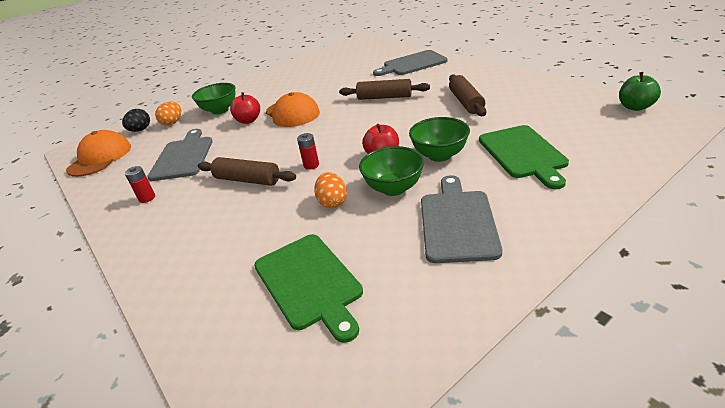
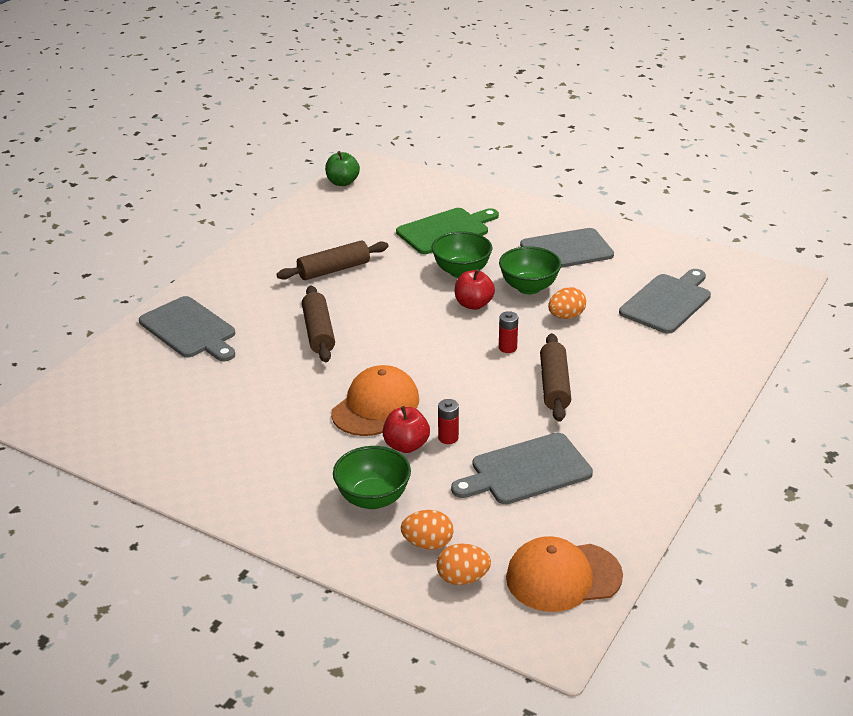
camera: 115 degrees left, 0 degrees up
(140, 130) = (462, 578): black egg -> orange egg
(147, 198) = (625, 456): red battery -> red battery (448, 438)
(309, 282) = (667, 302): green cutting board -> grey cutting board

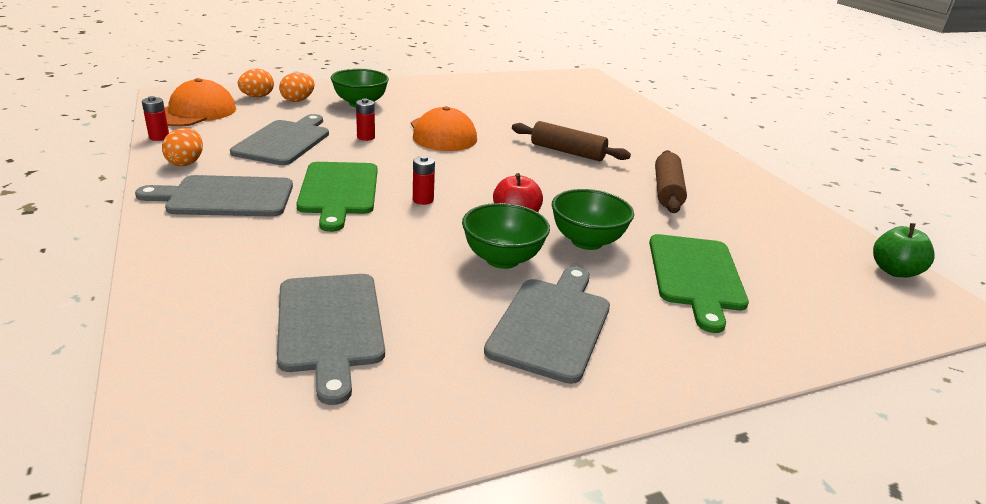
camera: 125 degrees right, 5 degrees down
(190, 329) = (632, 124): grey cutting board -> grey cutting board (225, 197)
(406, 445) = (385, 126): red apple -> none
(554, 386) = (339, 191): brown rolling pin -> green cutting board
(566, 316) = (418, 249): orange egg -> orange egg (186, 162)
(634, 540) = (159, 137): none -> red battery

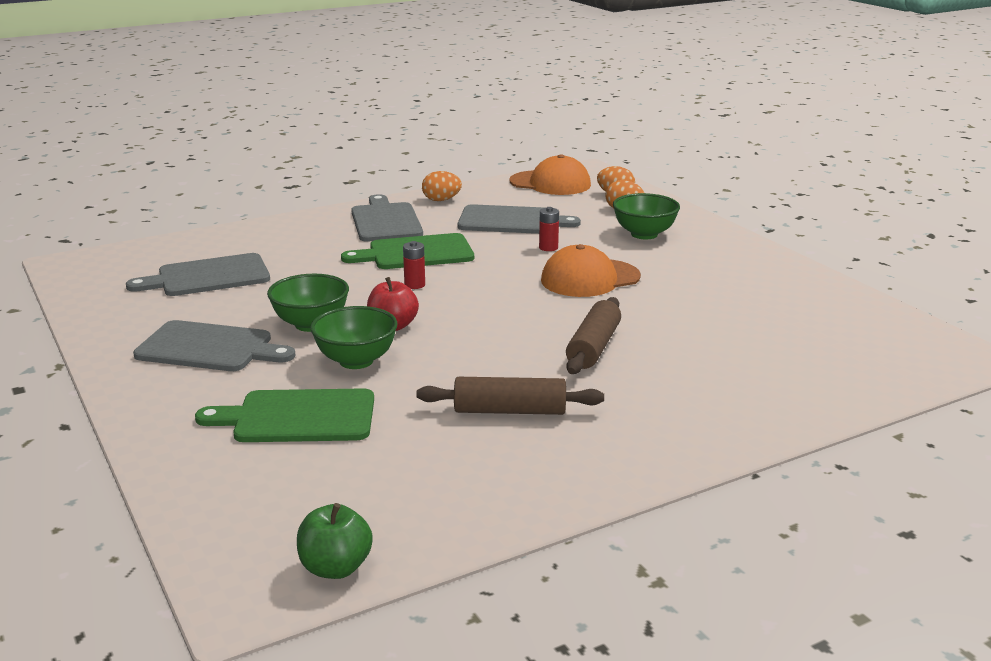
camera: 85 degrees right, 5 degrees down
(159, 137) = (485, 184): red battery -> none

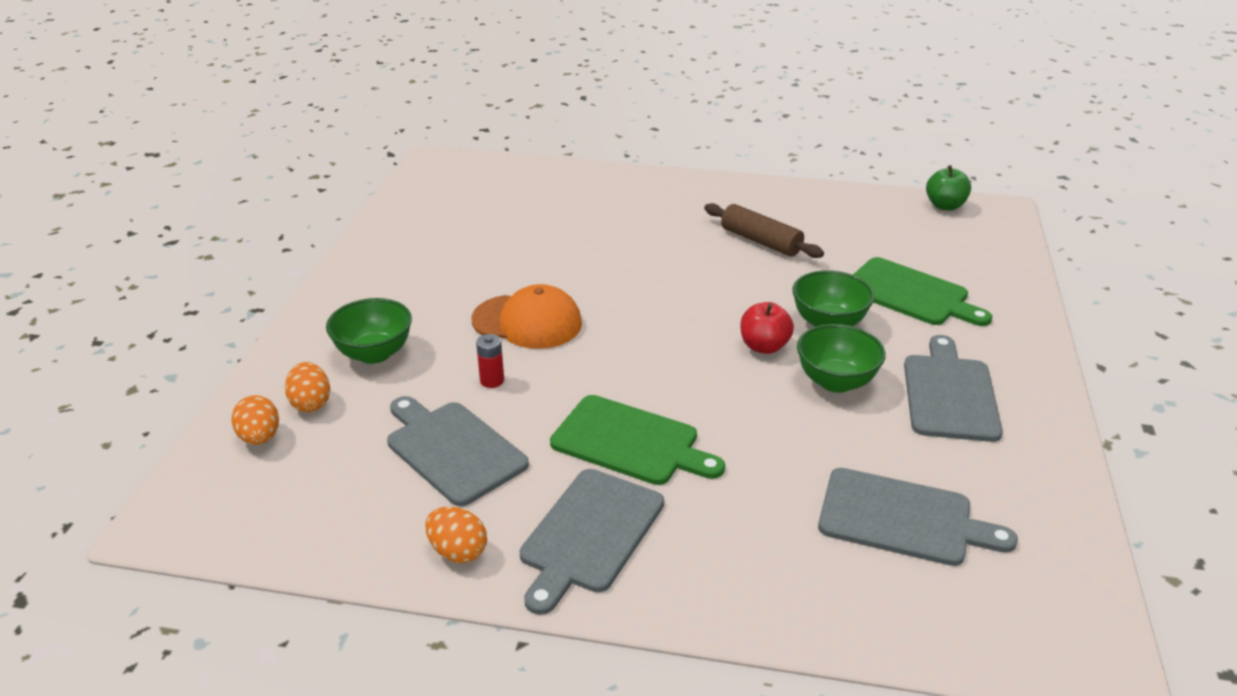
camera: 140 degrees left, 10 degrees up
(209, 348) = (949, 394): grey cutting board -> grey cutting board turned 45 degrees clockwise
(414, 285) = (689, 390): red battery -> none
(550, 183) = (270, 513): orange cap -> none
(593, 347) = (638, 259): brown rolling pin -> none

